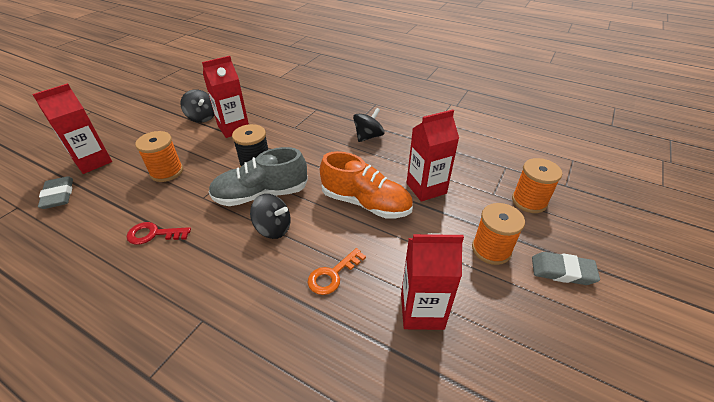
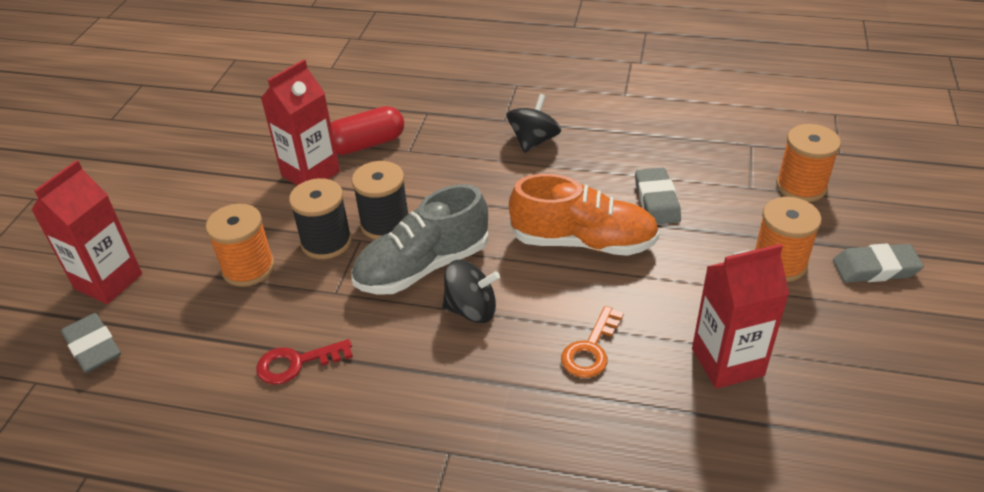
camera: 15 degrees left, 0 degrees up
(202, 117) = (243, 167): black spinning top -> none
(217, 167) = (326, 242): none -> black spool
(273, 119) = (366, 144): none -> red capsule
(426, 188) = (657, 200): red carton -> grey eraser

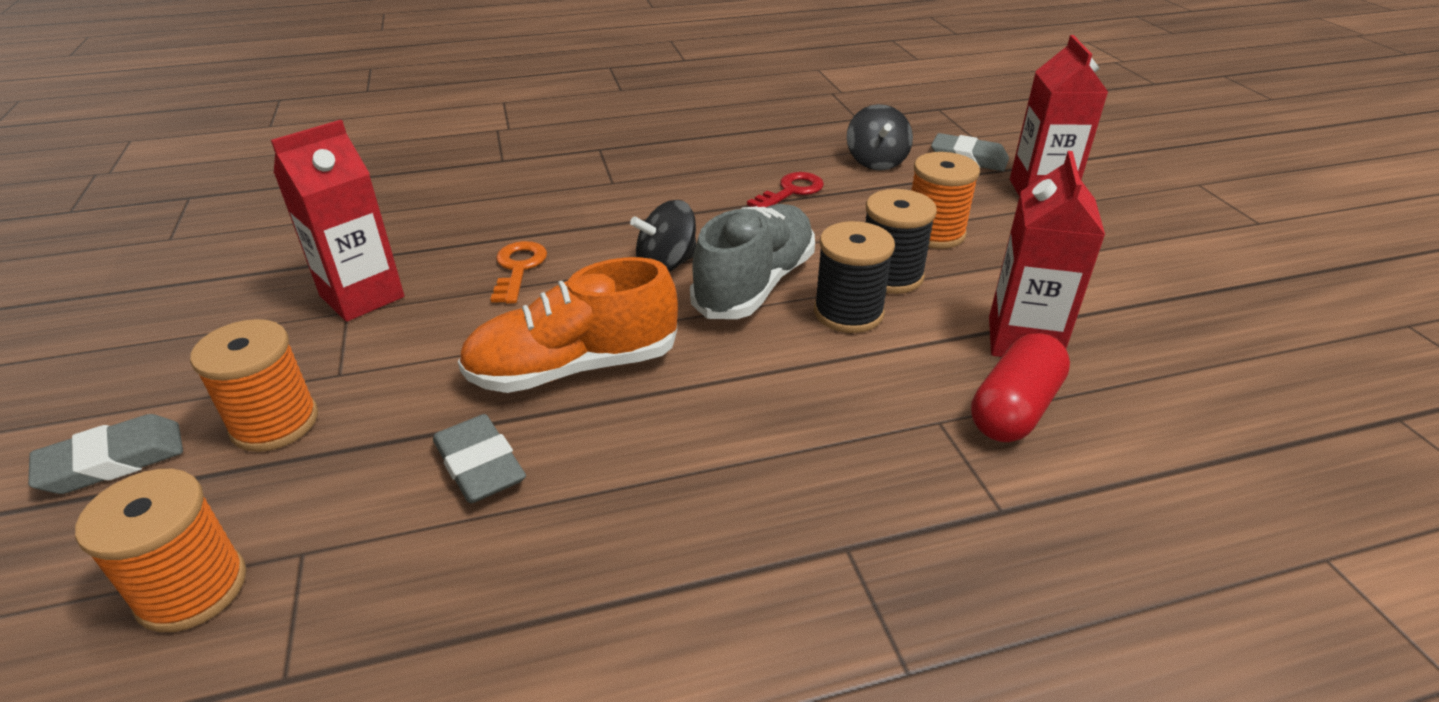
camera: 150 degrees right, 5 degrees down
(533, 141) = (753, 515): black spinning top -> black spinning top (876, 161)

